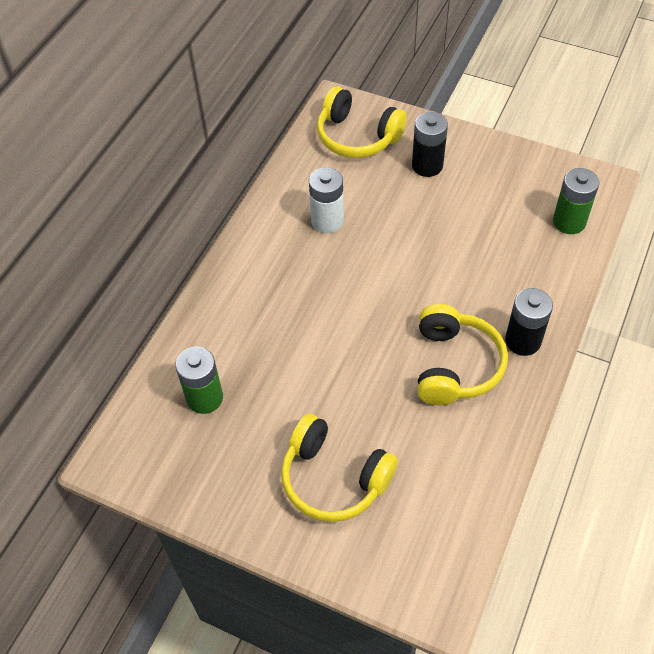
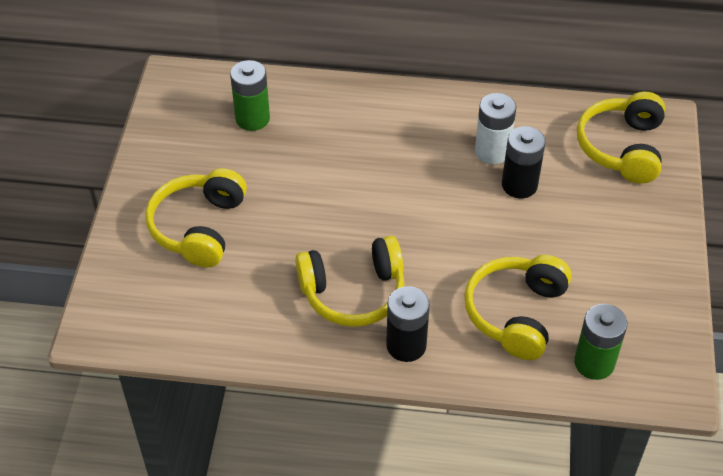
camera: 70 degrees right, 5 degrees down
(427, 165) = (612, 216): black battery -> black battery (519, 185)
(508, 256) = (516, 313): none -> yellow headphones

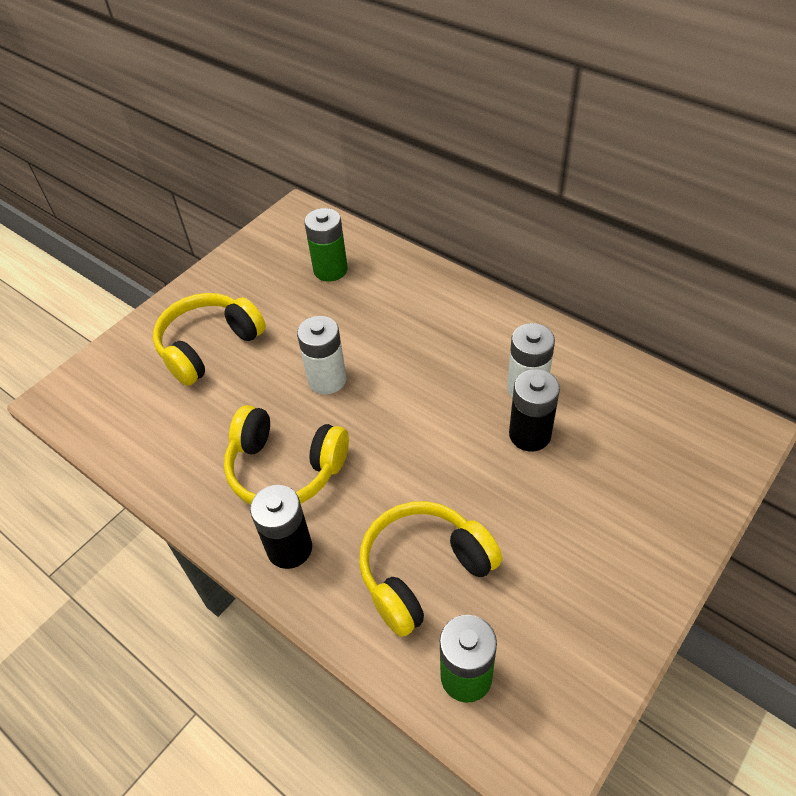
camera: 35 degrees right, 0 degrees up
(329, 211) = (327, 379): none -> white battery
(622, 148) = (674, 443): yellow headphones -> none

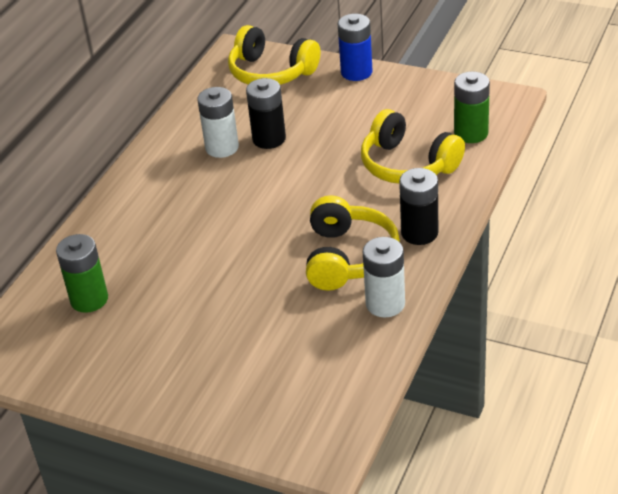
camera: 105 degrees left, 10 degrees down
(209, 346) = (220, 357): yellow headphones -> yellow headphones (271, 72)
(327, 379) = (242, 260): white battery -> white battery (385, 304)
(664, 565) = (356, 72): none -> blue battery

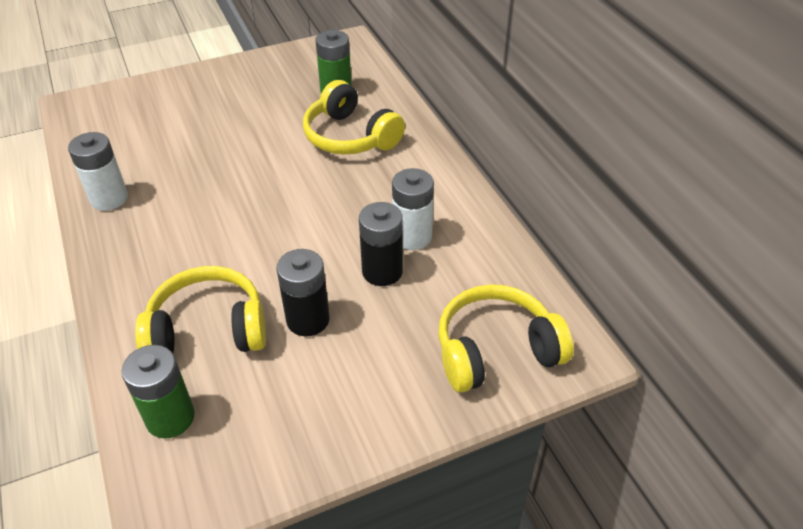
camera: 130 degrees right, 5 degrees up
(348, 257) = (176, 214): yellow headphones -> yellow headphones (350, 136)
(356, 72) = (403, 420): blue battery -> none
(419, 233) = (130, 268): black battery -> black battery (308, 320)

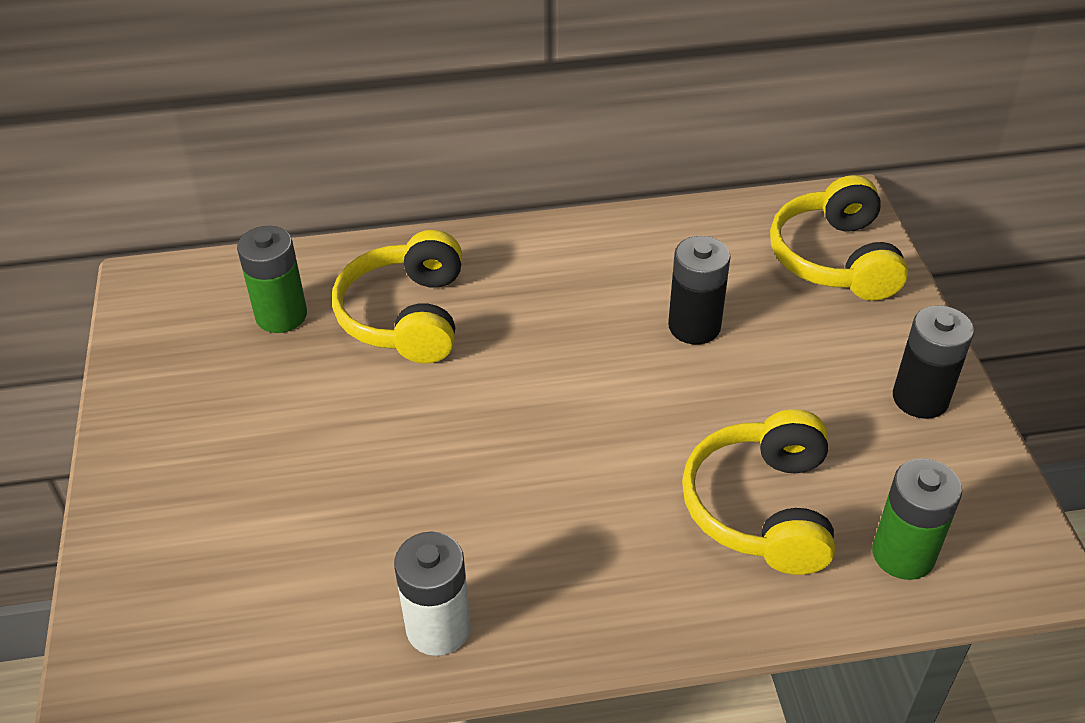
camera: 75 degrees left, 0 degrees up
(308, 320) = (762, 405): black battery -> black battery (920, 398)
(350, 136) = (406, 316): yellow headphones -> yellow headphones turned 120 degrees clockwise
(412, 236) = (639, 290): white battery -> none

